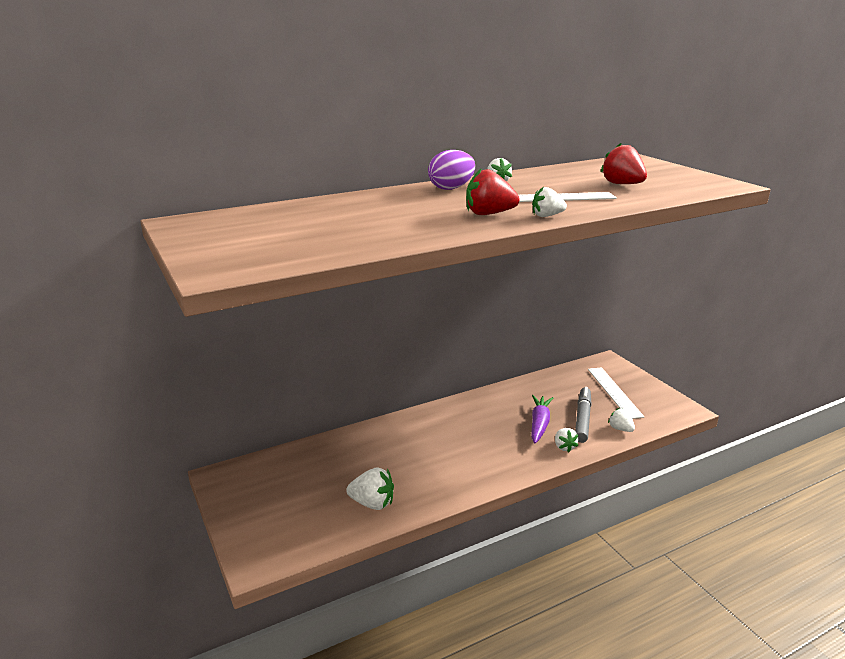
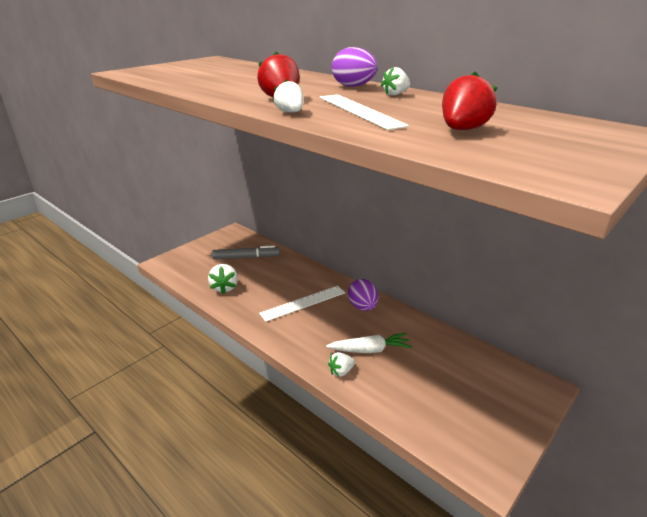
camera: 70 degrees right, 5 degrees up
(470, 412) = (362, 307): none -> purple egg
(539, 424) = (370, 350): purple carrot -> white carrot
(583, 419) = (399, 379): grey marker -> grey marker (246, 257)
(614, 392) = (475, 399): white ruler -> white ruler (303, 303)
(620, 429) = (399, 411): white strawberry -> none

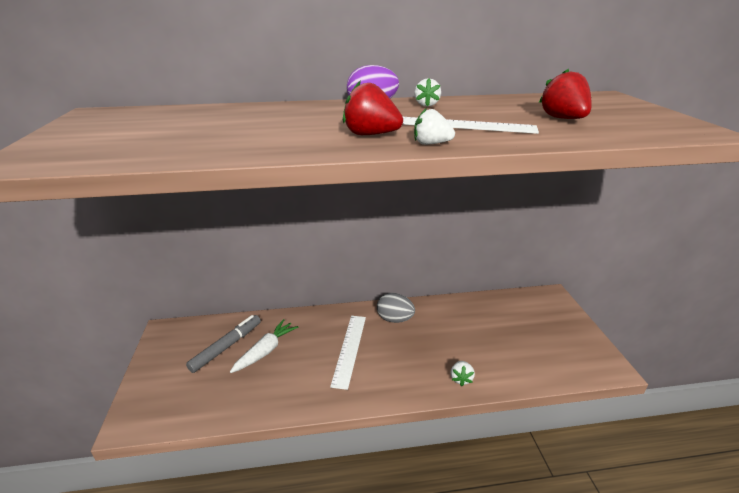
camera: 50 degrees left, 0 degrees up
(224, 287) = (256, 391): white strawberry -> none
(362, 307) = (394, 319): purple egg -> grey egg
(370, 350) = (450, 347): white carrot -> white carrot (266, 350)

